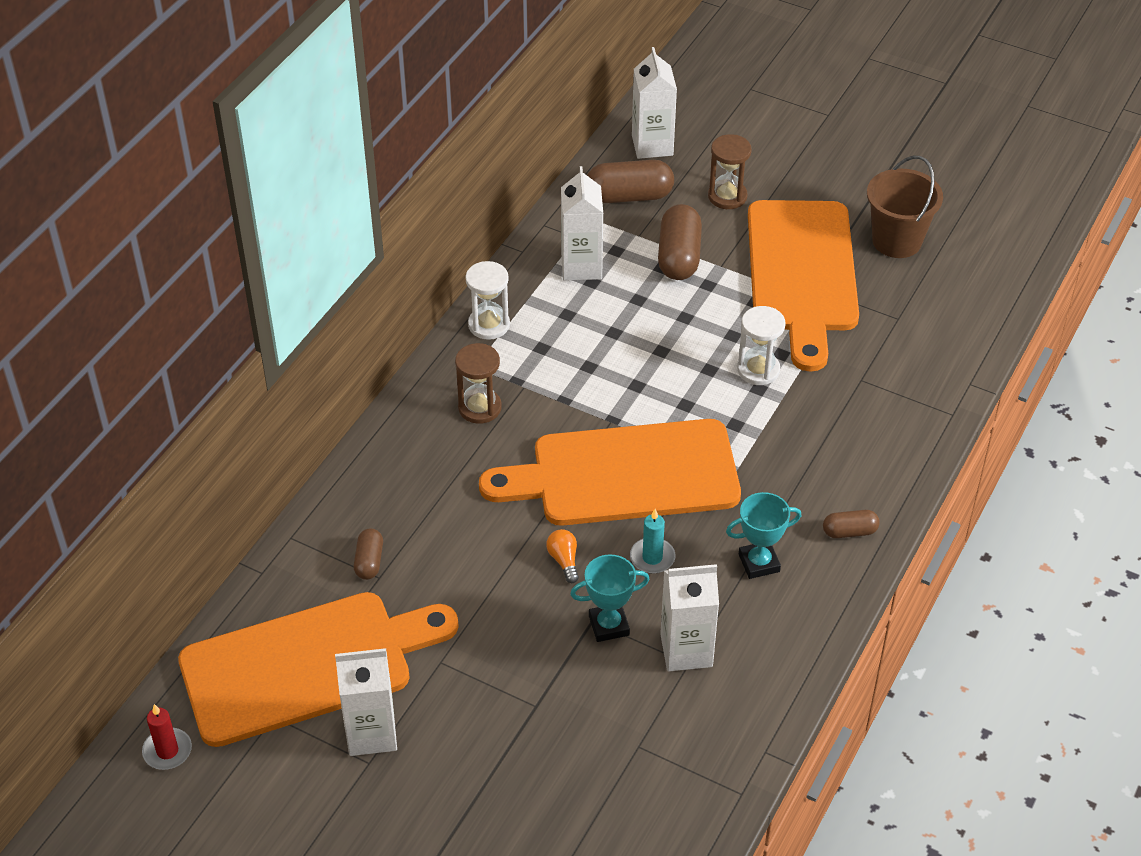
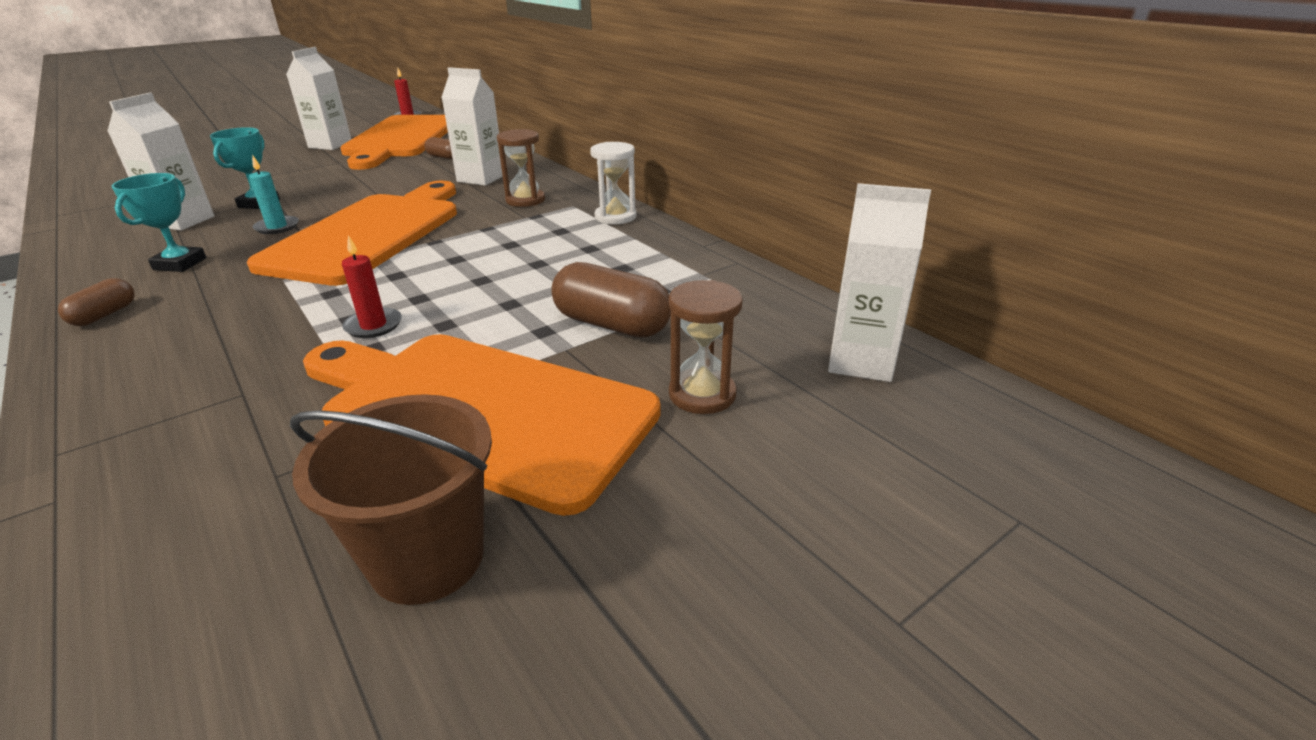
camera: 115 degrees right, 15 degrees down
(564, 560) = (337, 201): orange light bulb -> none
(581, 266) = (652, 267): white carton -> white carton (481, 178)
(629, 196) = (754, 319): brown capsule -> none
(758, 370) = (373, 325): white hourglass -> red candle

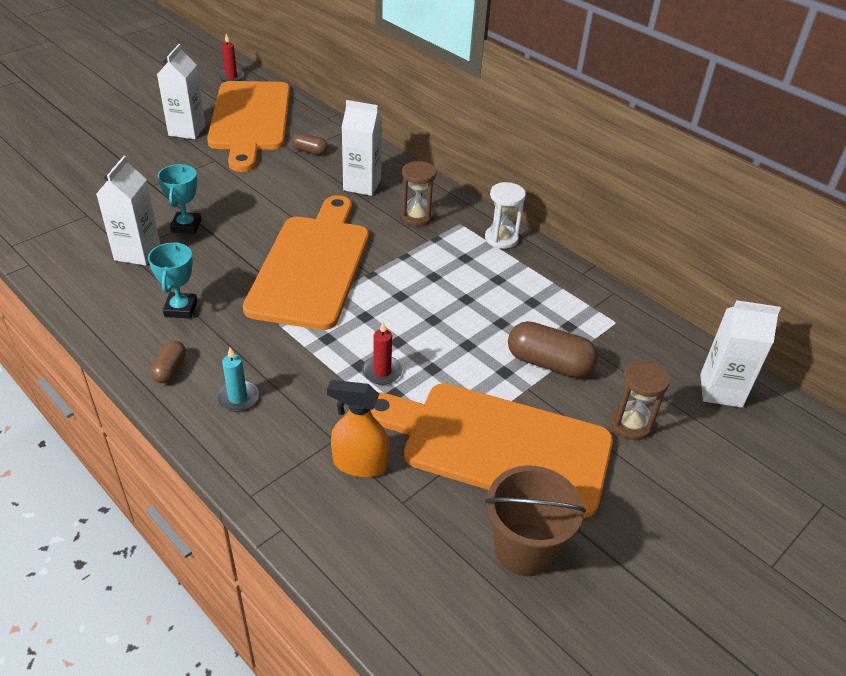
camera: 10 degrees left, 10 degrees up
(254, 423) = (360, 464): none -> orange spray bottle
(277, 227) = (227, 259): turquoise candle -> turquoise candle (238, 398)

